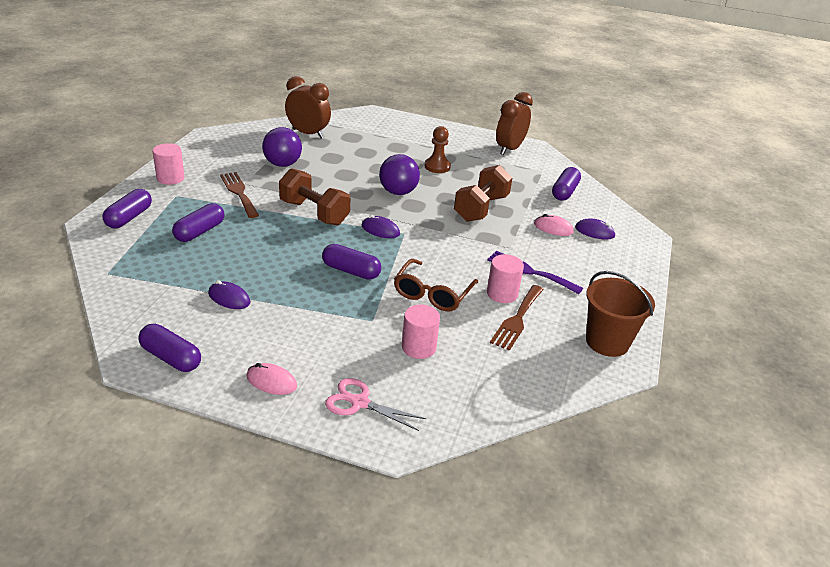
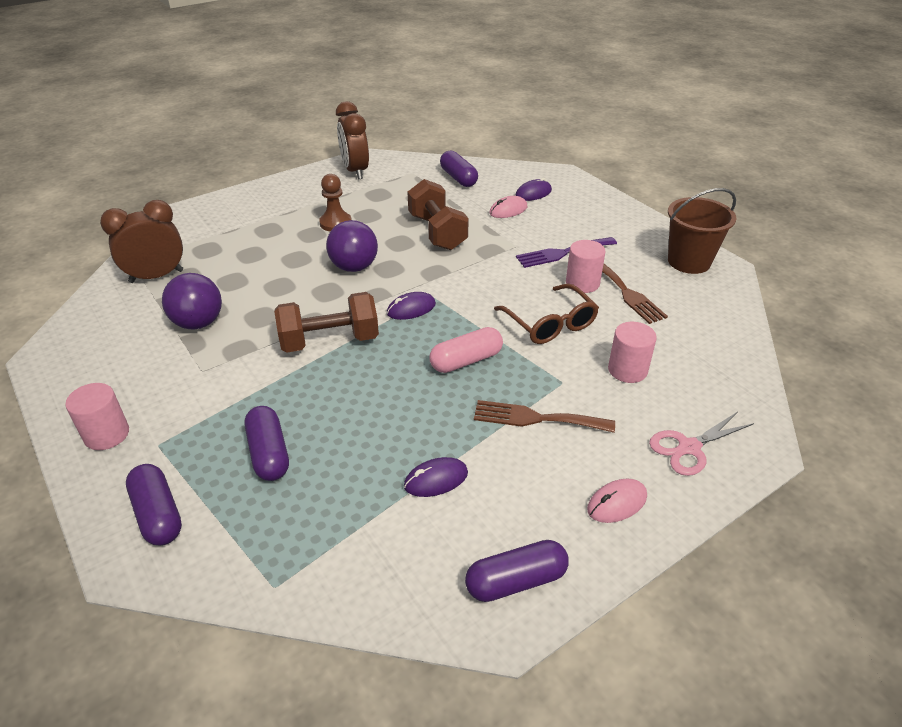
camera: 50 degrees left, 5 degrees up
(239, 193) = (219, 384): brown fork -> brown fork (536, 418)
(351, 271) = (466, 360): purple capsule -> pink capsule

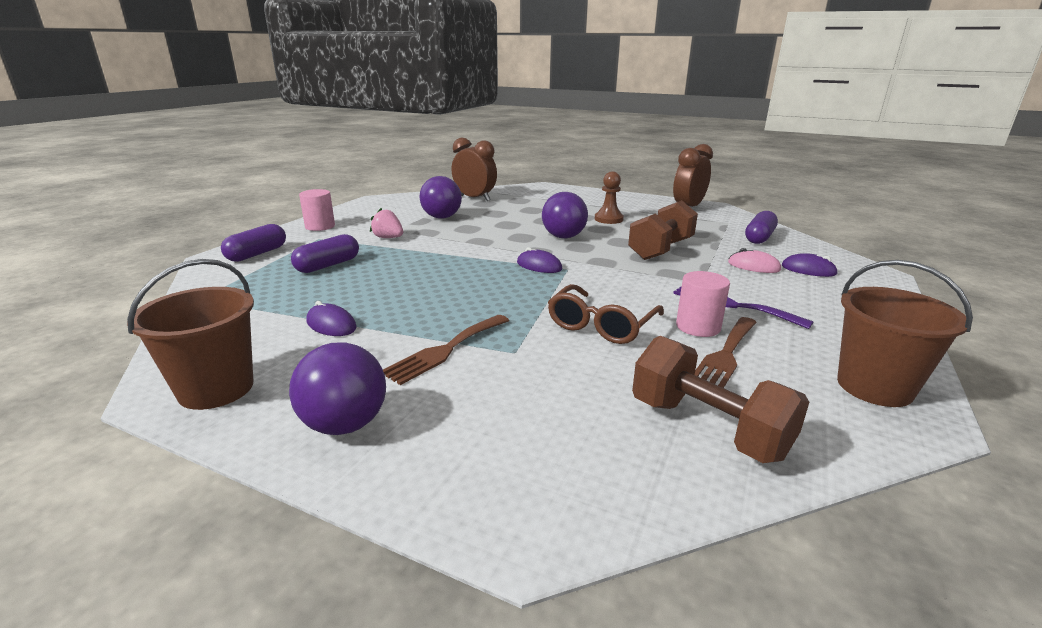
camera: 60 degrees right, 15 degrees down
(225, 384) = (388, 238): none -> pink strawberry
(329, 341) = (464, 252): brown dumbbell -> brown dumbbell (708, 428)
(466, 360) = (496, 301): pink capsule -> none
(516, 581) = (216, 389): purple capsule -> brown bucket
(536, 418) = (445, 350): brown fork -> brown fork turned 120 degrees counterclockwise
(616, 503) = (345, 424): pink mouse -> purple ball
(627, 370) = (579, 386): pink cylinder -> none
(689, 447) = (475, 461): pink scissors -> none

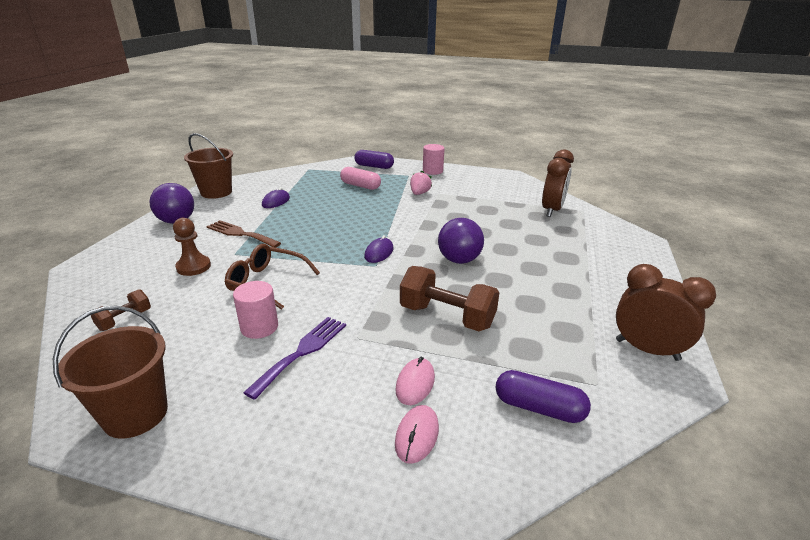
camera: 80 degrees right, 5 degrees up
(328, 265) = (360, 186): purple capsule -> pink capsule
(441, 217) = (481, 204): purple ball -> none
(608, 219) = (537, 284): brown pawn -> brown pawn (193, 267)
(708, 428) = (125, 320): brown dumbbell -> brown dumbbell, size x0.52
(725, 355) = (209, 336): brown fork -> none
(808, 270) = (417, 435): purple mouse -> pink mouse

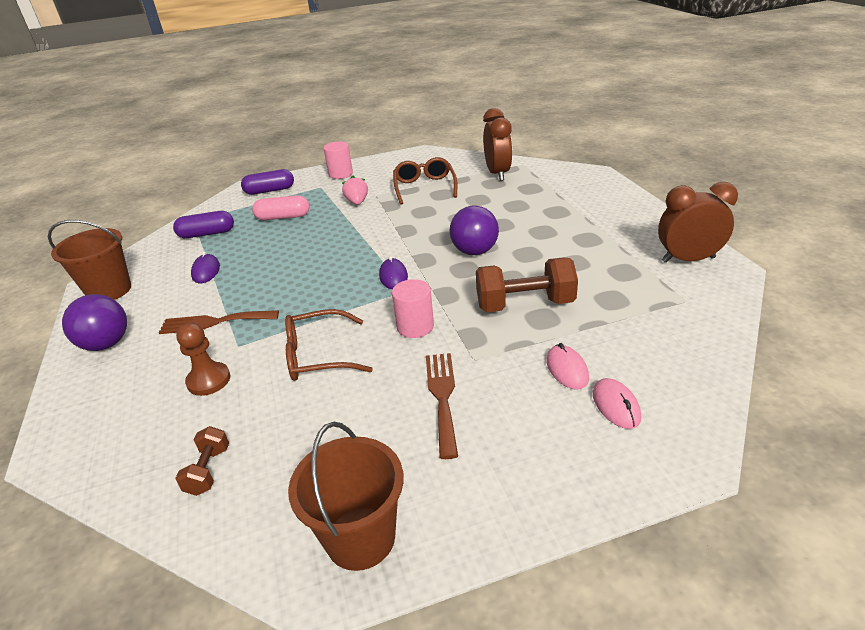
camera: 30 degrees left, 5 degrees up
(259, 327) = (371, 398): pink cylinder -> pink cylinder (415, 326)
(302, 352) = (442, 397): purple fork -> brown fork
(480, 200) = (424, 187): none -> brown glasses
(538, 408) = (669, 338): purple capsule -> purple capsule (207, 234)

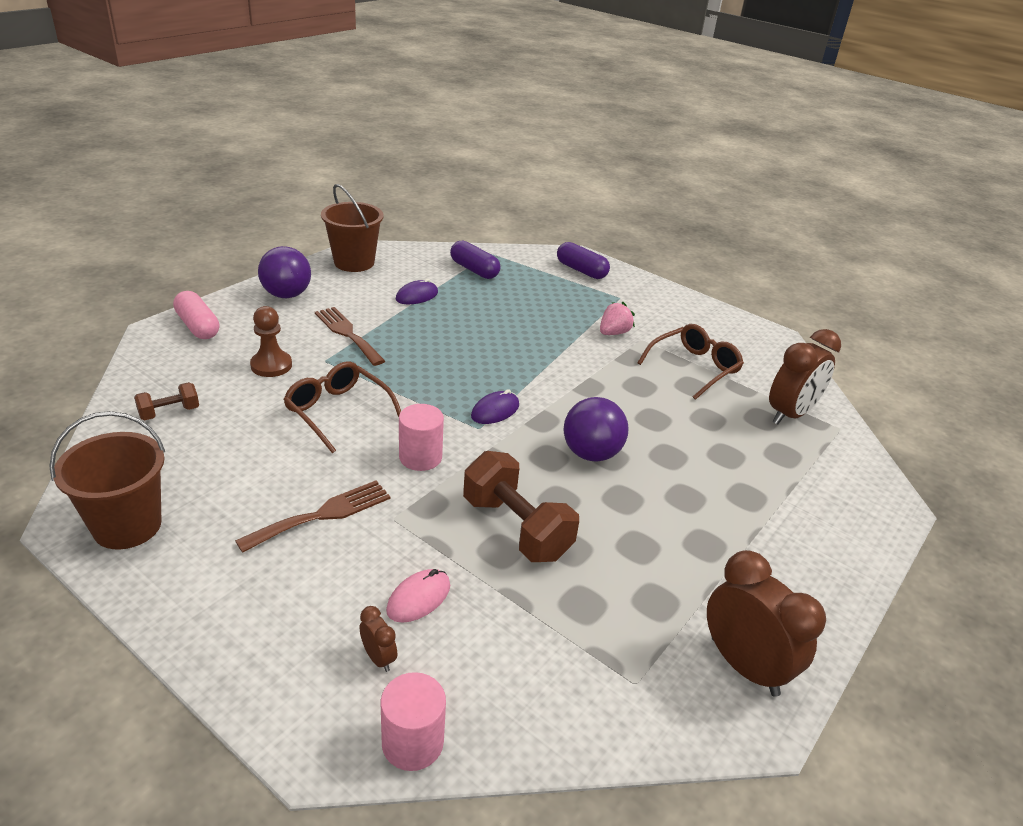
camera: 50 degrees right, 0 degrees up
(283, 217) = (540, 299): pink capsule -> pink capsule (198, 326)
(340, 174) = (660, 299): pink cylinder -> pink cylinder (412, 742)
(616, 405) = (378, 658): pink mouse -> brown clock

